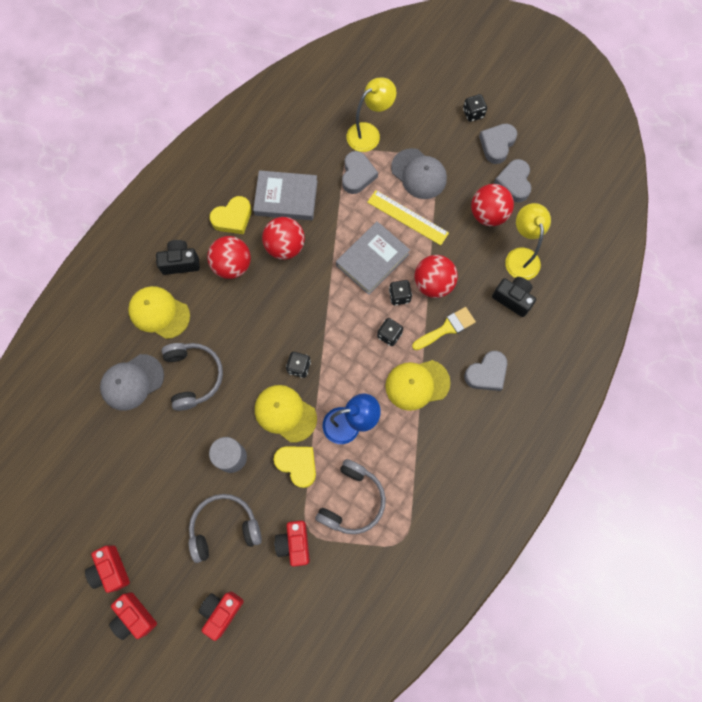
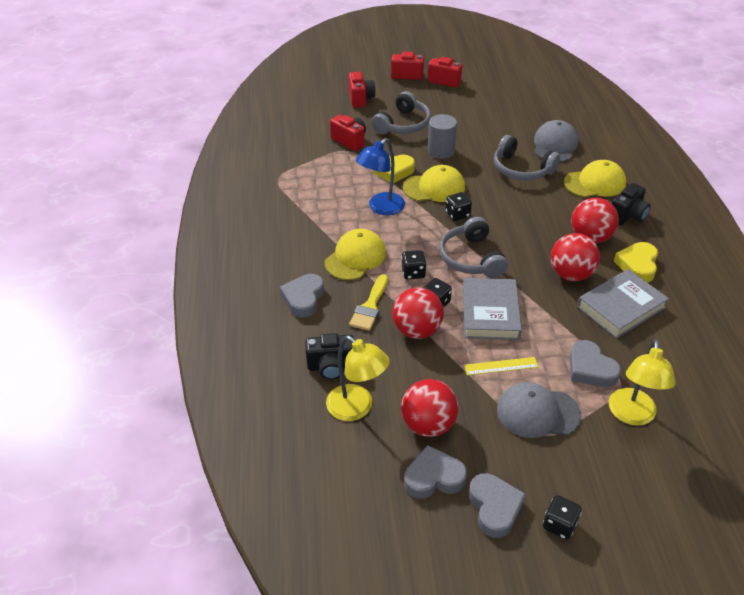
camera: 140 degrees right, 30 degrees down
(352, 501) = (334, 176): grey headphones -> grey headphones (471, 258)
(407, 217) = (501, 366): yellow ruler -> yellow ruler, size x0.65
(514, 183) = (433, 477): grey heart -> grey heart turned 60 degrees counterclockwise

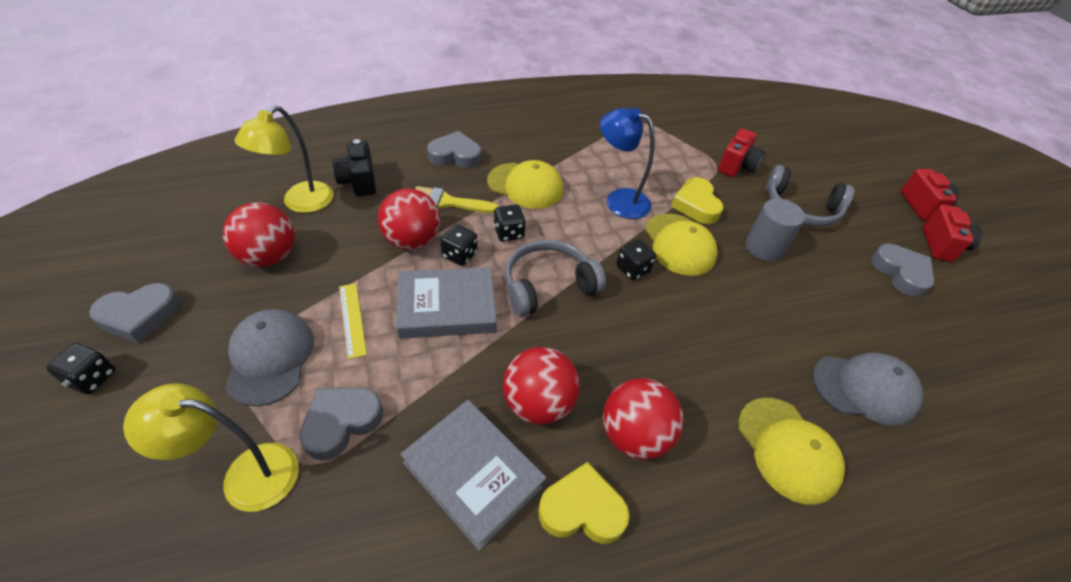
camera: 75 degrees right, 5 degrees up
(360, 99) = (831, 168): red camera -> none
(433, 477) = (196, 264): grey heart -> grey heart (901, 273)
(521, 169) = (771, 341): grey headphones -> none
(627, 216) = (715, 501): black camera -> none

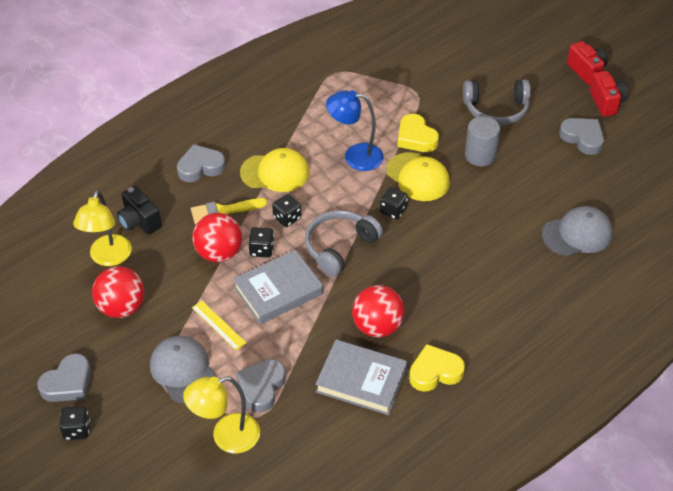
camera: 20 degrees left, 0 degrees up
(634, 435) = (446, 320): red ball -> none
(736, 166) = (433, 88): red camera -> none
(788, 449) = (541, 291): yellow cap -> none

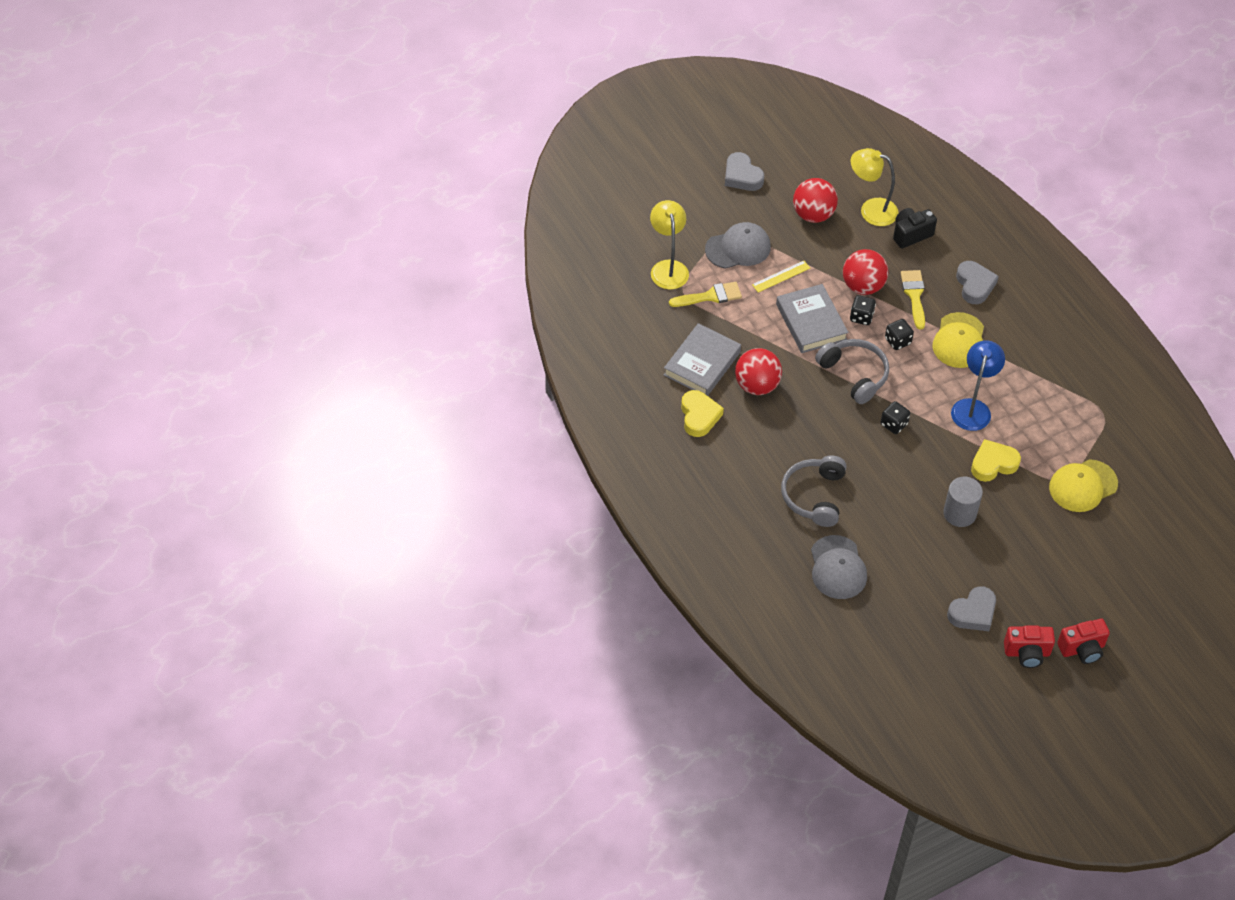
camera: 100 degrees right, 5 degrees up
(77, 430) = (696, 179): black dice -> none
(261, 387) = (710, 296): grey heart -> yellow brush
(418, 177) = (936, 453): yellow cap -> yellow cap (1083, 486)
(496, 109) = (1028, 545): grey headphones -> grey headphones (814, 496)

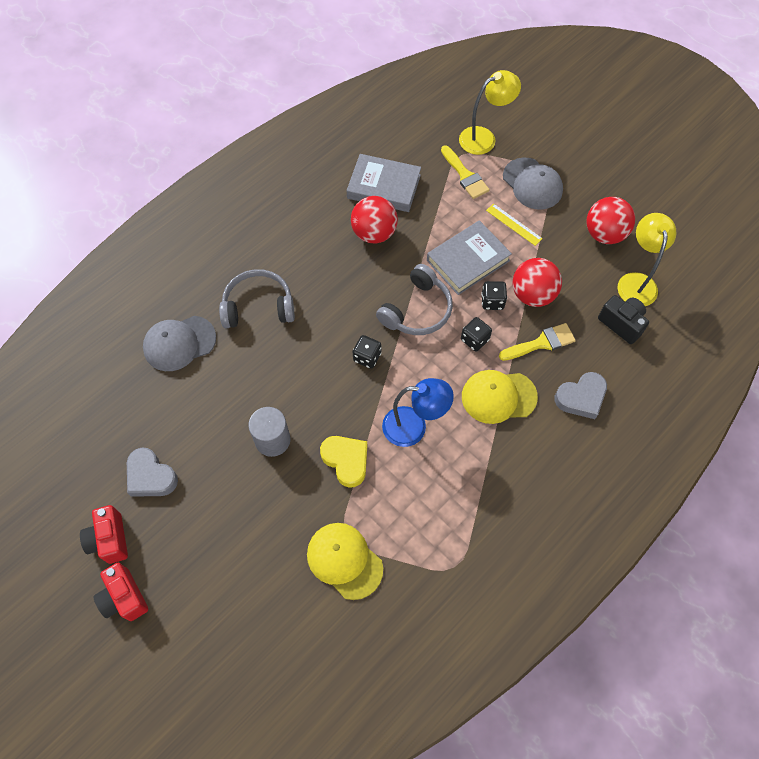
camera: 75 degrees right, 10 degrees up
(699, 416) = (323, 197): yellow heart -> none
(742, 176) = (623, 168): grey heart -> none

